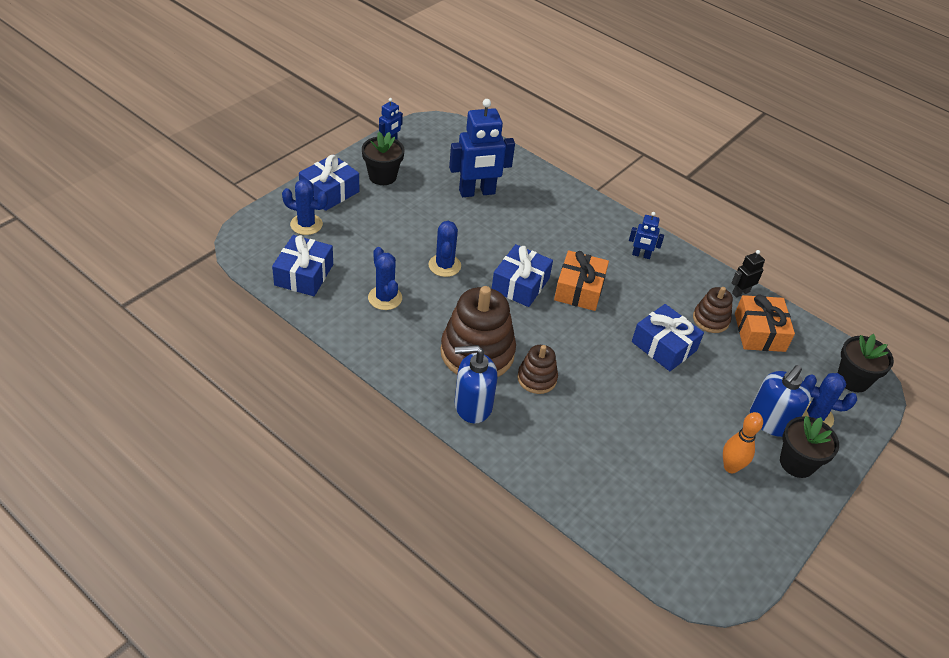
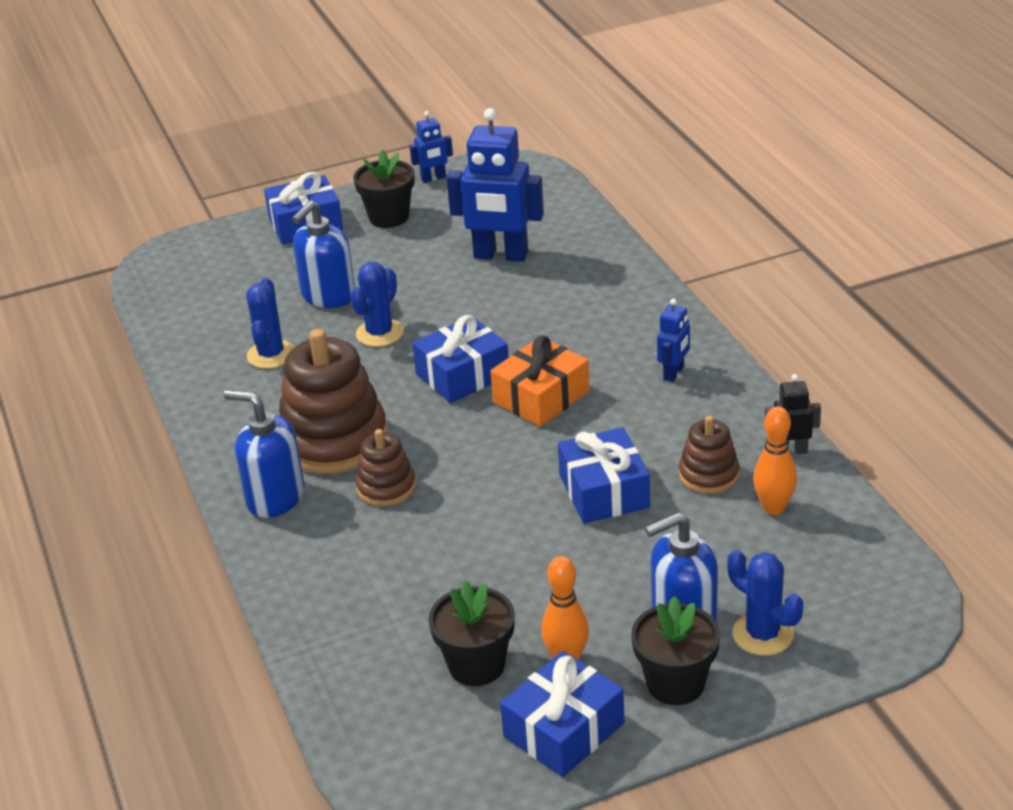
camera: 35 degrees right, 10 degrees down
(304, 275) = (195, 310): blue gift -> blue gift (564, 730)
(306, 224) = (245, 256): blue cactus -> none
(388, 244) = (328, 296): none -> blue soap dispenser
(641, 255) = (674, 373): blue robot -> blue robot turned 105 degrees counterclockwise
(759, 332) = (774, 508): orange gift -> orange bowling pin
(853, 379) = (875, 604): black flower pot -> black flower pot (476, 665)

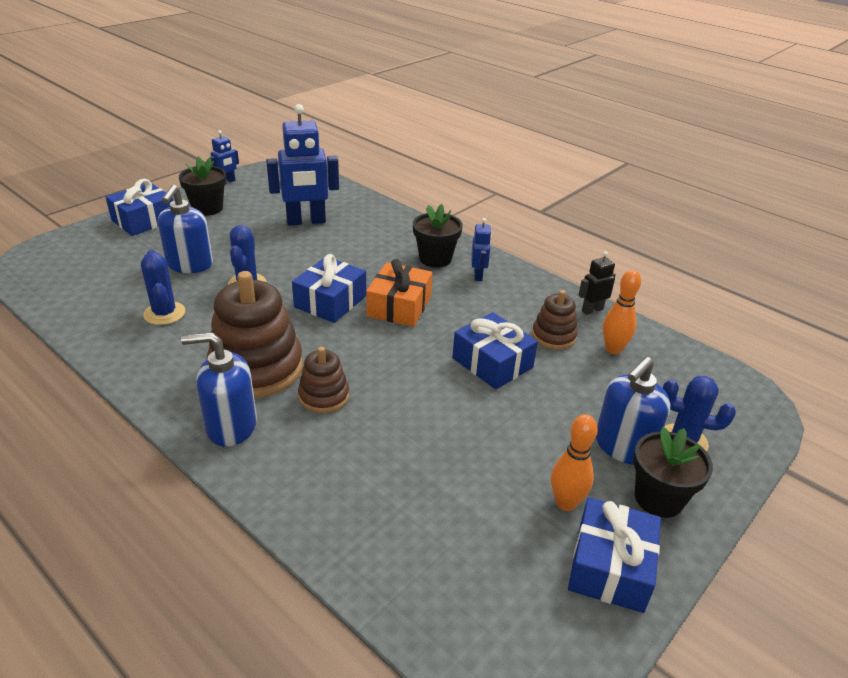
camera: 30 degrees left, 0 degrees up
(476, 665) = (499, 529): black flower pot -> black flower pot (435, 259)

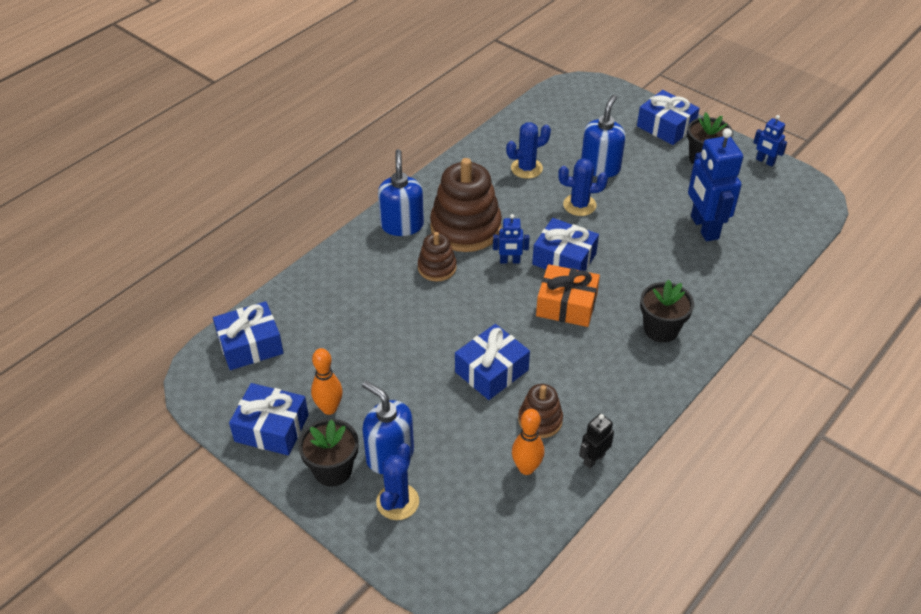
camera: 90 degrees right, 10 degrees up
(189, 265) = (600, 167): blue soap dispenser -> blue soap dispenser turned 105 degrees clockwise
(456, 605) = (250, 345): none -> blue gift
(478, 275) = (637, 364): blue robot -> blue robot (510, 261)
(592, 310) = (594, 459): black robot -> black robot turned 105 degrees counterclockwise

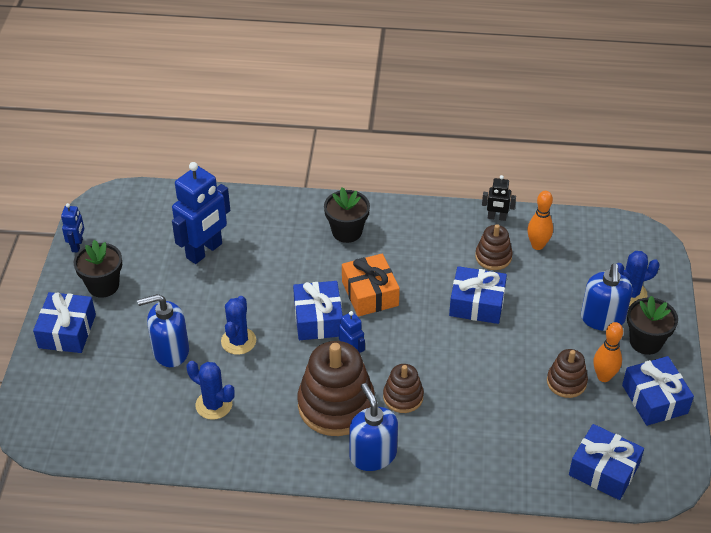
camera: 125 degrees left, 0 degrees up
(350, 378) = (566, 382): none -> brown stacking toy
(402, 225) = (372, 455): blue soap dispenser -> blue soap dispenser turned 105 degrees clockwise
(579, 205) = (238, 341): blue cactus -> blue cactus turned 45 degrees clockwise

